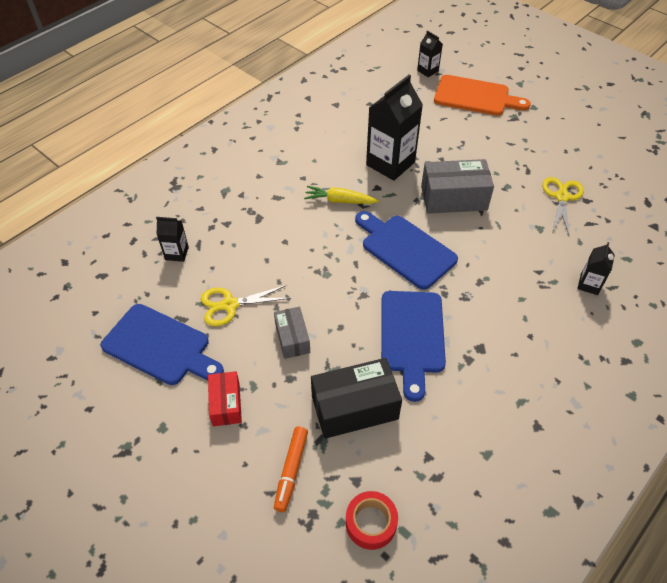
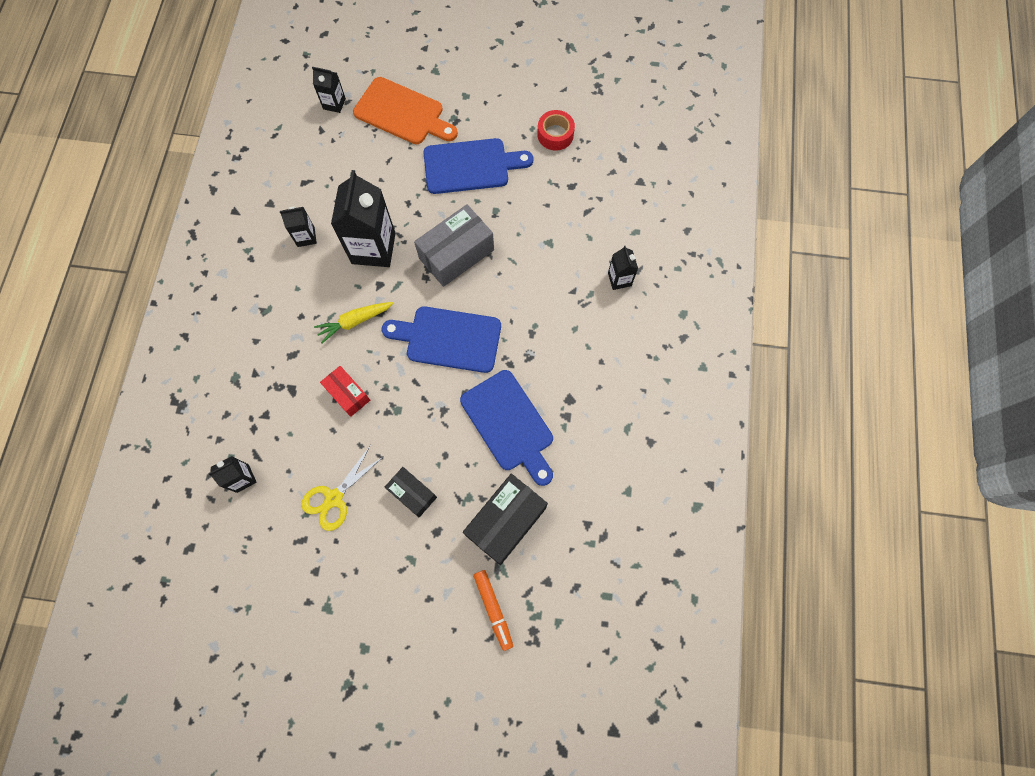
camera: 35 degrees left, 20 degrees up
(160, 346) = (303, 579): blue cutting board -> blue cutting board (471, 166)
(226, 404) = (401, 591): red box -> red box (348, 394)
(292, 338) = (412, 494): grey box -> black box
(345, 134) = (306, 237): none -> black carton
(371, 523) = (579, 607): red tape -> red tape (555, 134)
(475, 97) = (402, 113): orange cutting board -> orange cutting board turned 45 degrees clockwise
(562, 197) = (549, 195): yellow scissors -> none

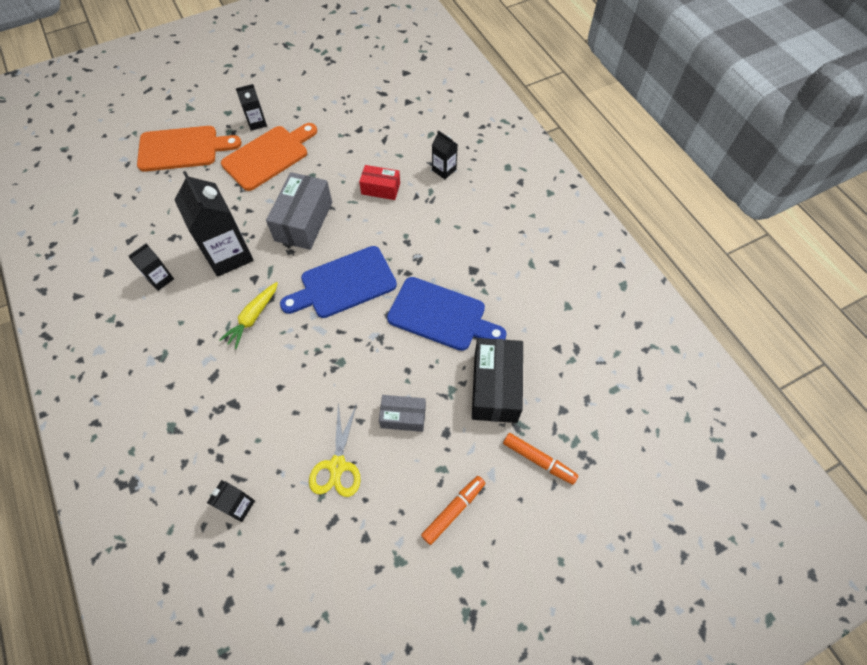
camera: 35 degrees left, 10 degrees down
(334, 104) = (116, 171): black carton -> black carton (257, 123)
(348, 394) = (288, 376): red box -> red box (380, 188)
(395, 599) = (453, 510): none -> orange marker
(412, 494) = (403, 417): black box -> grey box
(471, 166) = (269, 156): blue cutting board -> orange cutting board
(555, 134) = (320, 103): red tape -> none

